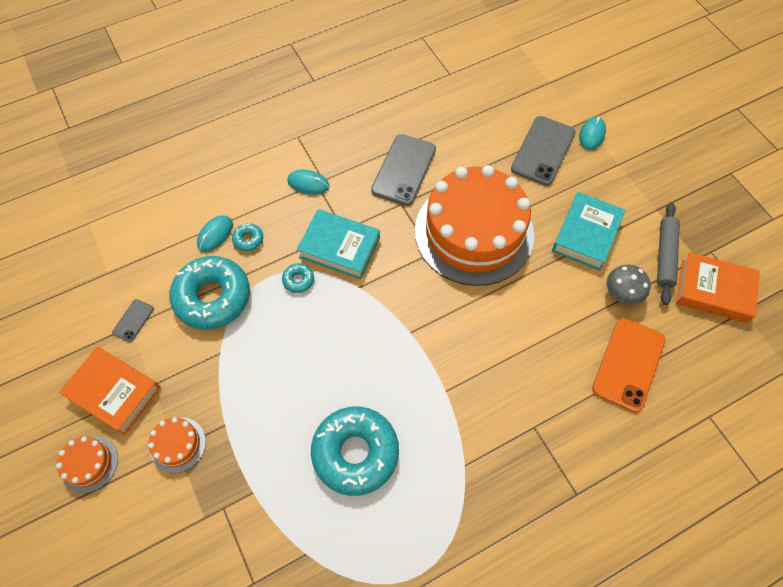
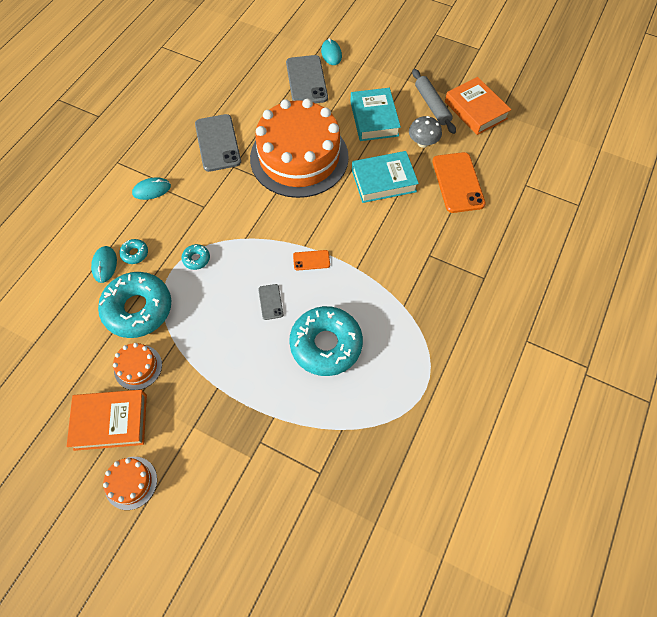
camera: 35 degrees left, 0 degrees up
(133, 320) = (85, 363): grey phone -> grey phone (270, 302)
(177, 444) = (191, 423): orange cake -> orange cake (138, 367)
(339, 247) = (210, 220): turquoise book -> turquoise book (383, 181)
(406, 352) = (311, 260): none -> orange phone
(713, 291) = (475, 110): orange book -> orange book turned 75 degrees clockwise

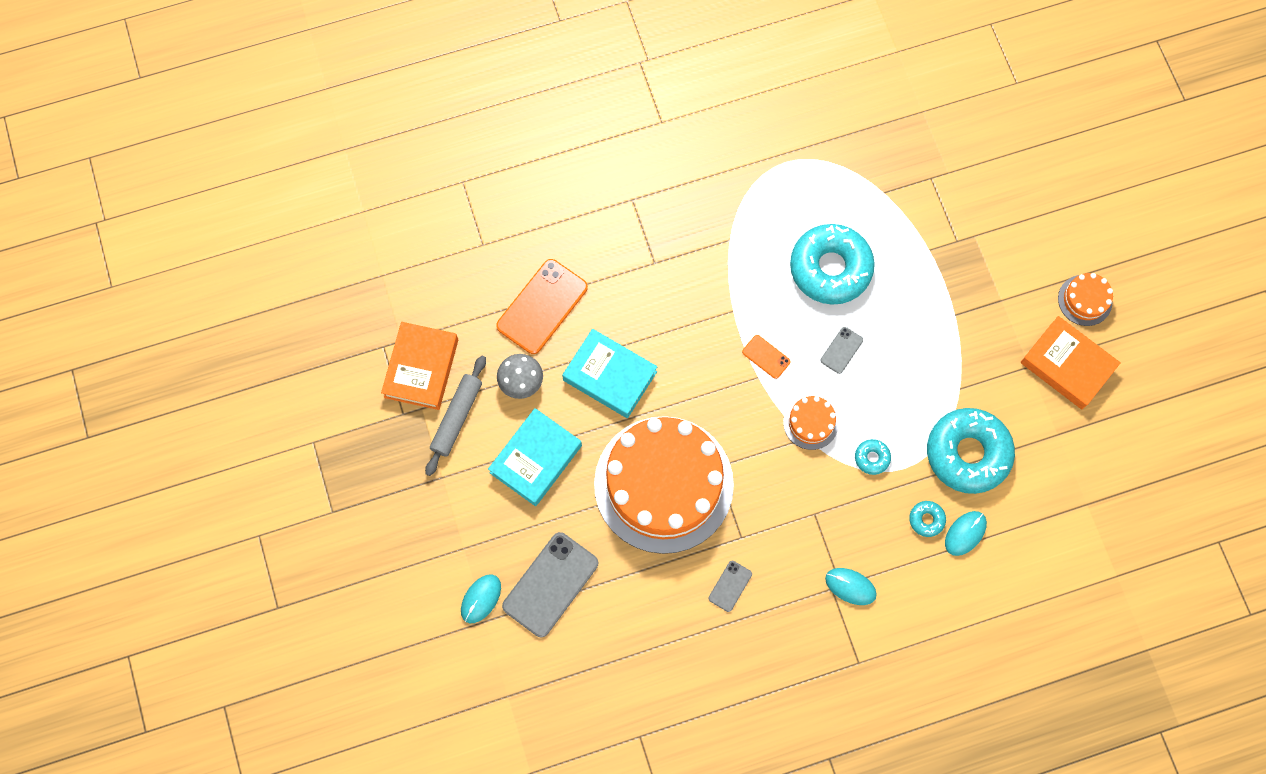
camera: 135 degrees left, 10 degrees up
(138, 367) = (1009, 394): orange cake -> orange cake (810, 422)
(218, 143) = (730, 586): grey phone -> grey phone, size x0.48

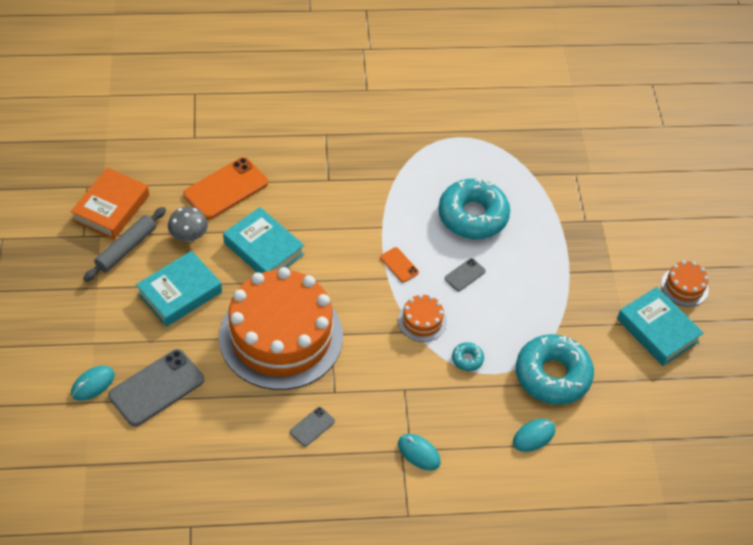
camera: 10 degrees right, 20 degrees down
(926, 519) = (502, 417): turquoise donut -> none
(1067, 365) = (657, 330): orange book -> turquoise book

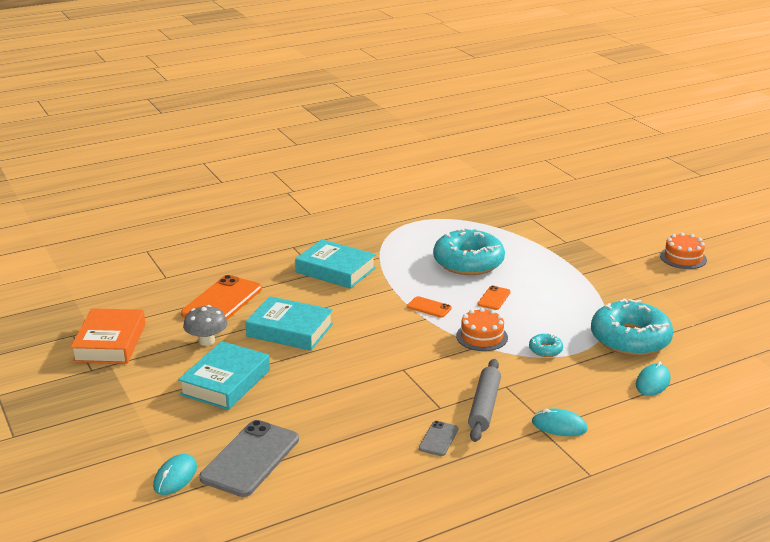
camera: 20 degrees left, 25 degrees down
(126, 248) = (145, 366): grey rolling pin -> grey rolling pin (484, 406)
(281, 336) = (354, 384): orange cake -> none
(465, 275) = (494, 298): grey phone -> orange phone
(657, 330) = (688, 288): turquoise book -> turquoise book (335, 270)

